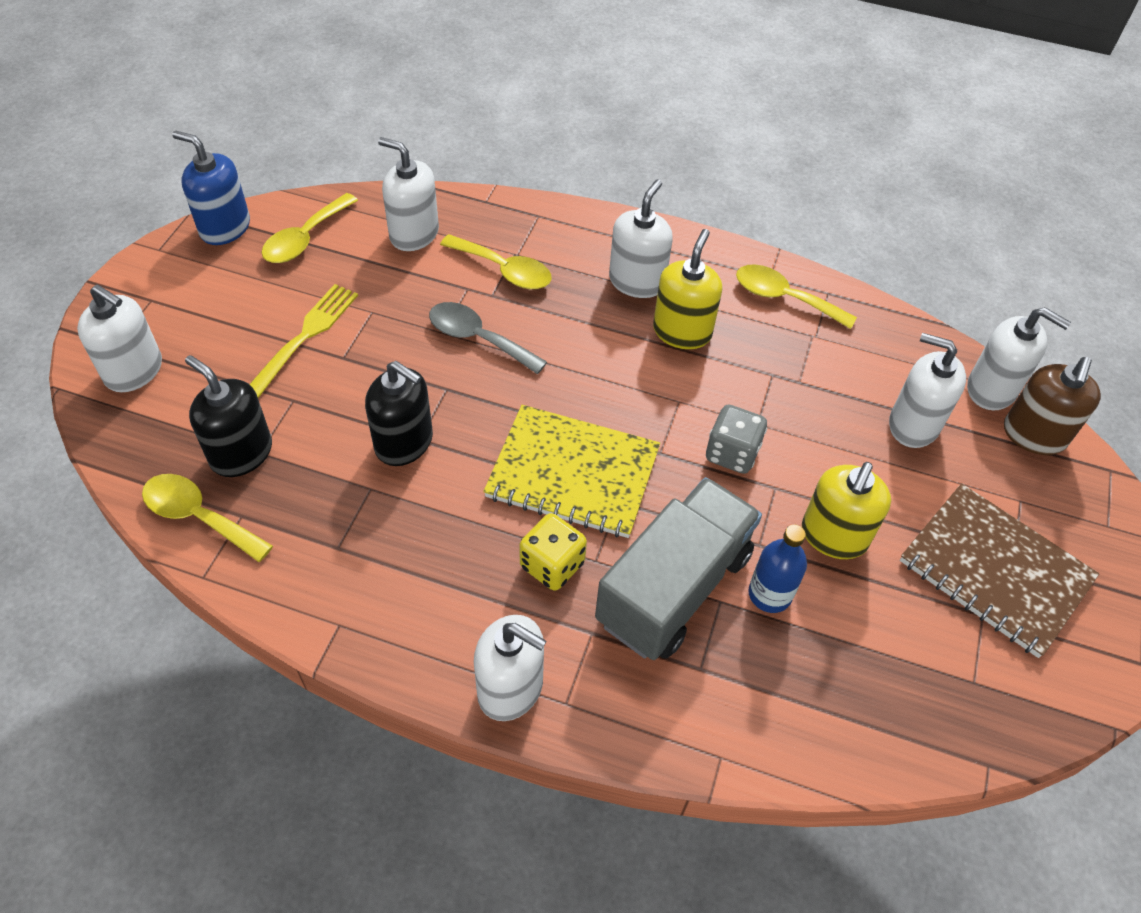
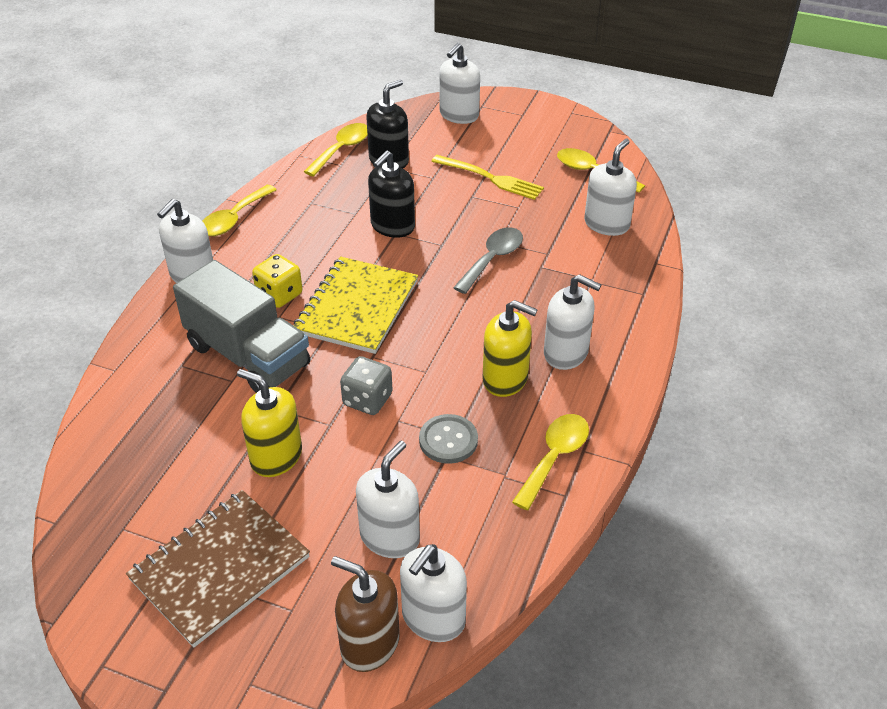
camera: 95 degrees right, 10 degrees down
(225, 228) = (598, 136): blue soap dispenser -> none
(504, 270) = (570, 273): yellow spoon -> yellow spoon (233, 219)
(769, 594) = (231, 409): blue bottle -> none
(778, 380) = (448, 440): none -> grey button

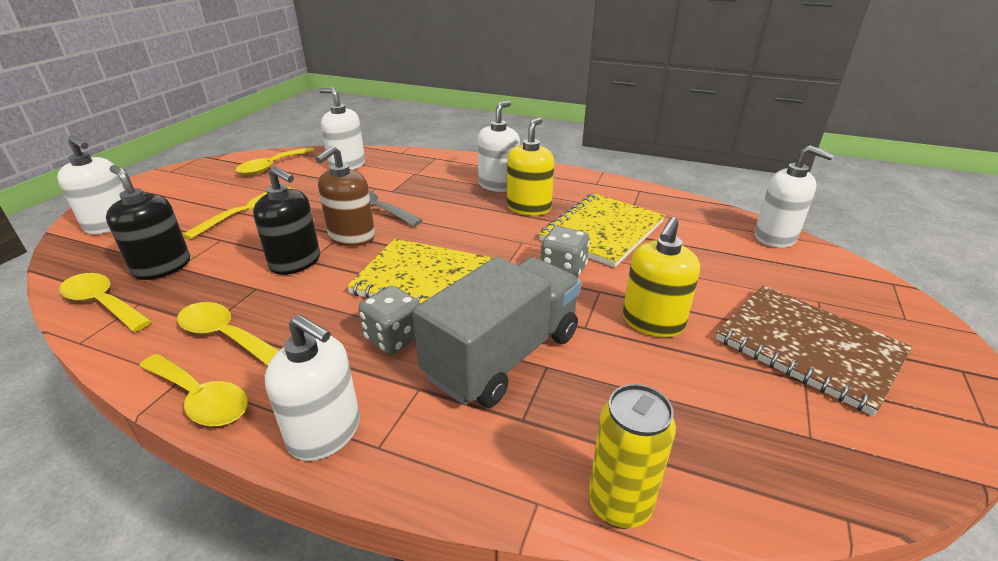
camera: 90 degrees left, 10 degrees down
(101, 407) = (619, 505): none -> yellow can
(279, 295) = (394, 338): yellow dice -> grey dice
(369, 643) = (818, 262): brown soap dispenser -> brown soap dispenser (351, 237)
(390, 537) = (714, 256): white soap dispenser -> none
(448, 440) = (602, 231): grey button -> yellow notebook
(554, 457) = (606, 192): yellow spoon -> yellow spoon (225, 336)

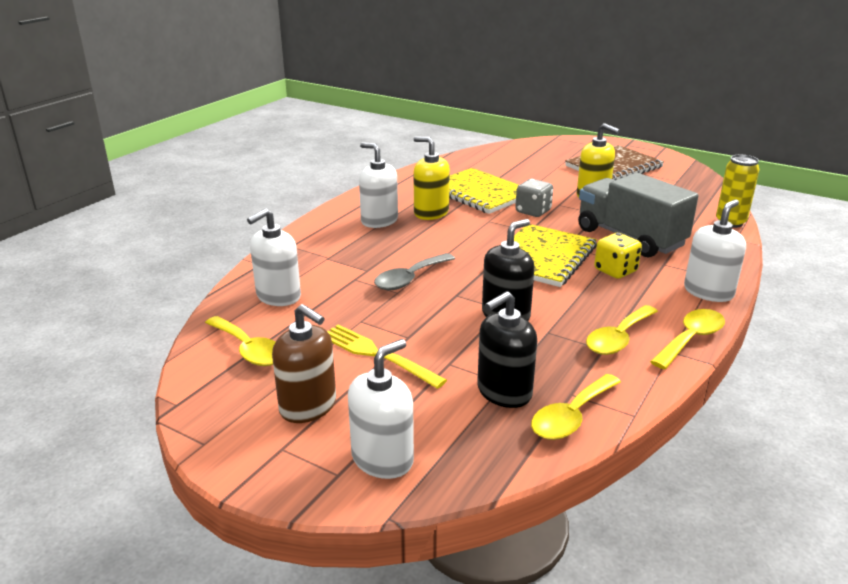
camera: 80 degrees left, 5 degrees down
(351, 237) = (463, 289): brown soap dispenser -> brown soap dispenser (308, 406)
(394, 338) = (615, 271): grey dice -> yellow dice
(775, 237) = (500, 150): white soap dispenser -> none

